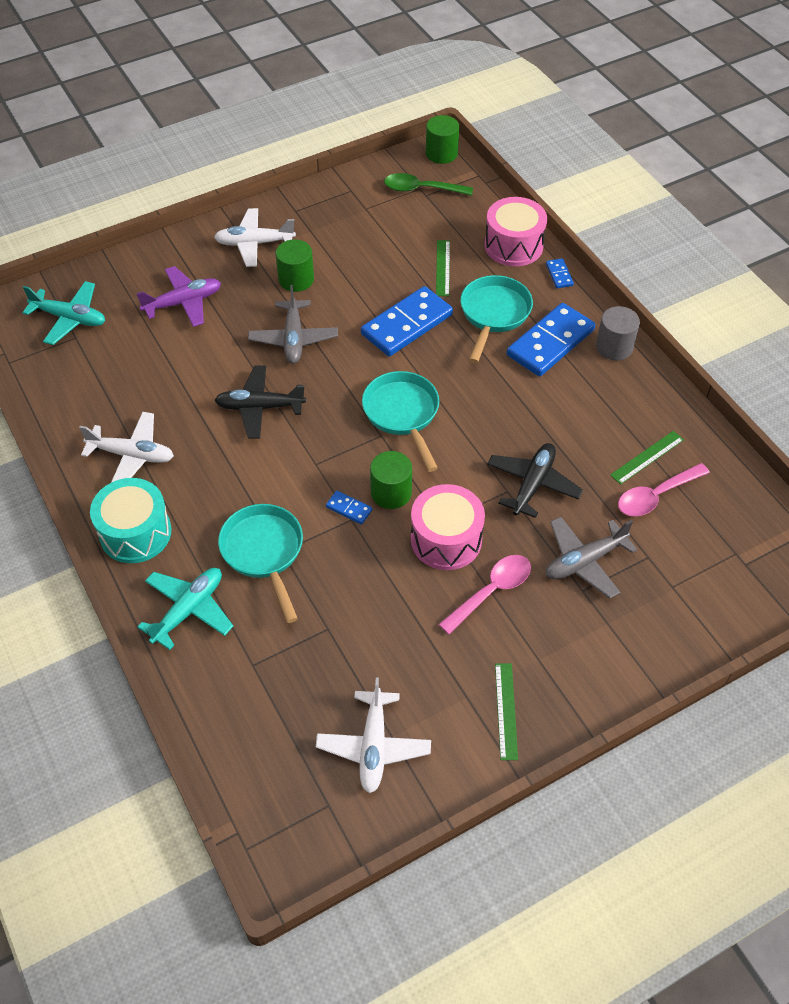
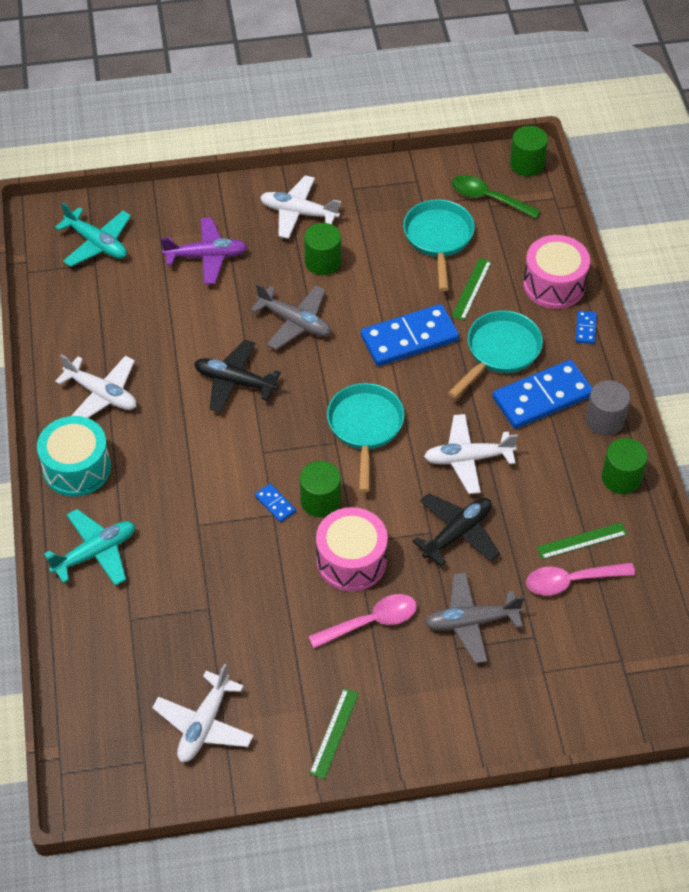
camera: 20 degrees right, 0 degrees up
(264, 552) = (182, 521): turquoise pan -> turquoise pan (438, 239)
(293, 339) = (295, 322): grey plane -> grey plane turned 75 degrees counterclockwise
(510, 415) = (468, 459): none -> white plane
(653, 392) = (621, 478): none -> green cylinder

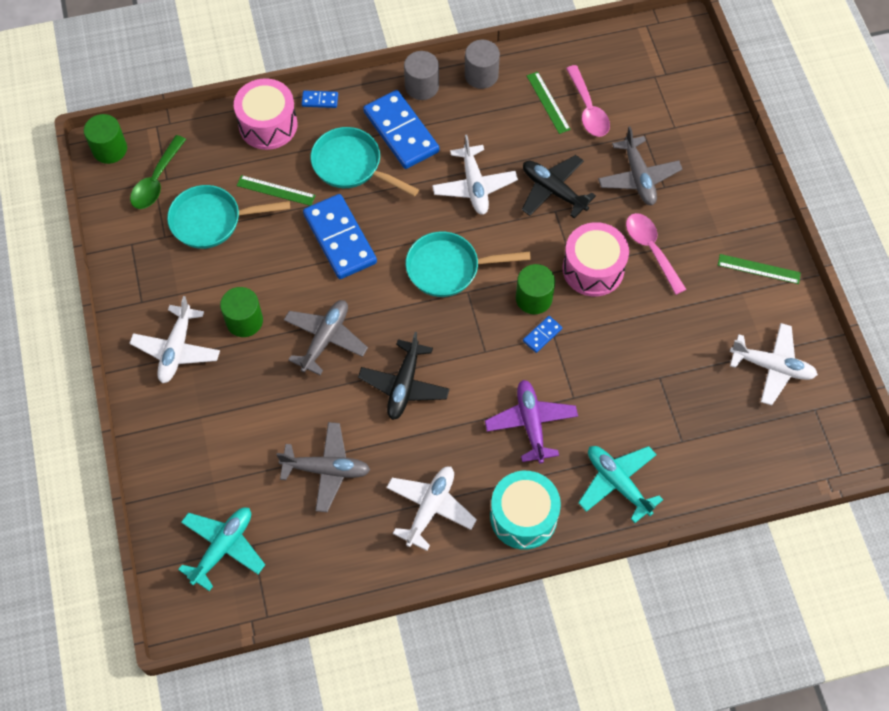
camera: 95 degrees left, 10 degrees up
(157, 318) = (326, 469): none -> grey plane
(206, 256) = (240, 432): purple plane -> purple plane (531, 424)
(621, 478) = (481, 75): green cylinder -> grey cylinder

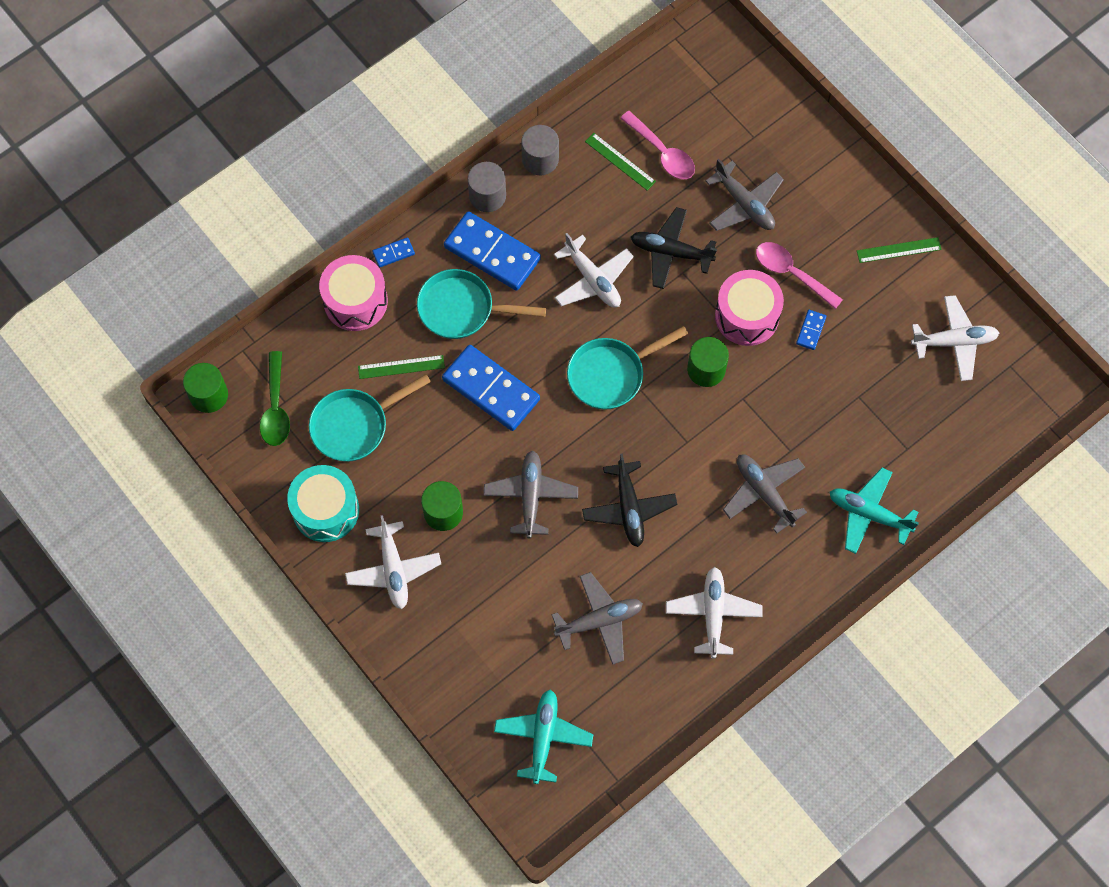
camera: 25 degrees left, 5 degrees up
(523, 516) = (800, 583): turquoise drum -> turquoise drum (326, 510)
(531, 424) = (764, 493): purple plane -> grey plane
(542, 335) = (732, 402): blue domino -> blue domino (811, 330)

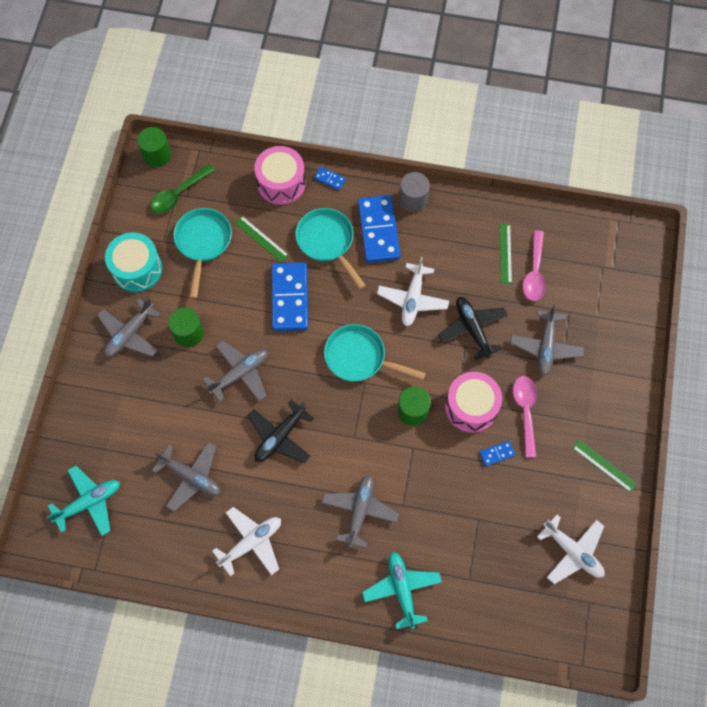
camera: 50 degrees right, 0 degrees up
(355, 425) = (203, 243): turquoise pan -> turquoise pan turned 75 degrees clockwise
(393, 569) = (130, 334): white plane -> grey plane
(540, 159) = (464, 209): grey cylinder -> none

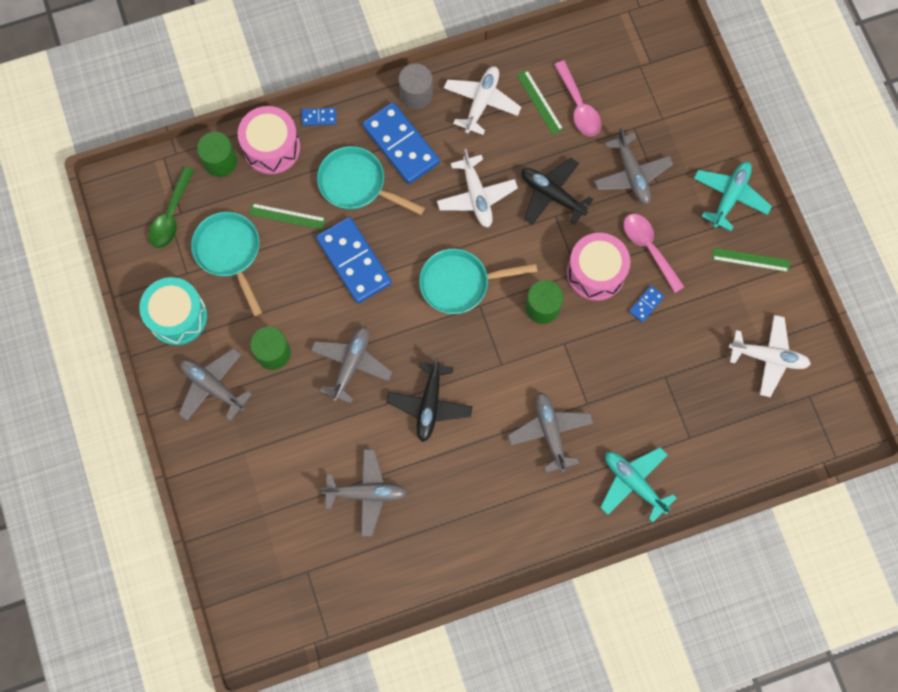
camera: 30 degrees left, 5 degrees up
(89, 502) = (280, 576): turquoise plane -> turquoise plane (729, 197)
(130, 334) = (213, 387): grey plane -> grey plane turned 120 degrees clockwise
(157, 155) = (121, 186): green cylinder -> green cylinder (220, 161)
(251, 543) = (465, 522): white plane -> white plane (481, 102)

